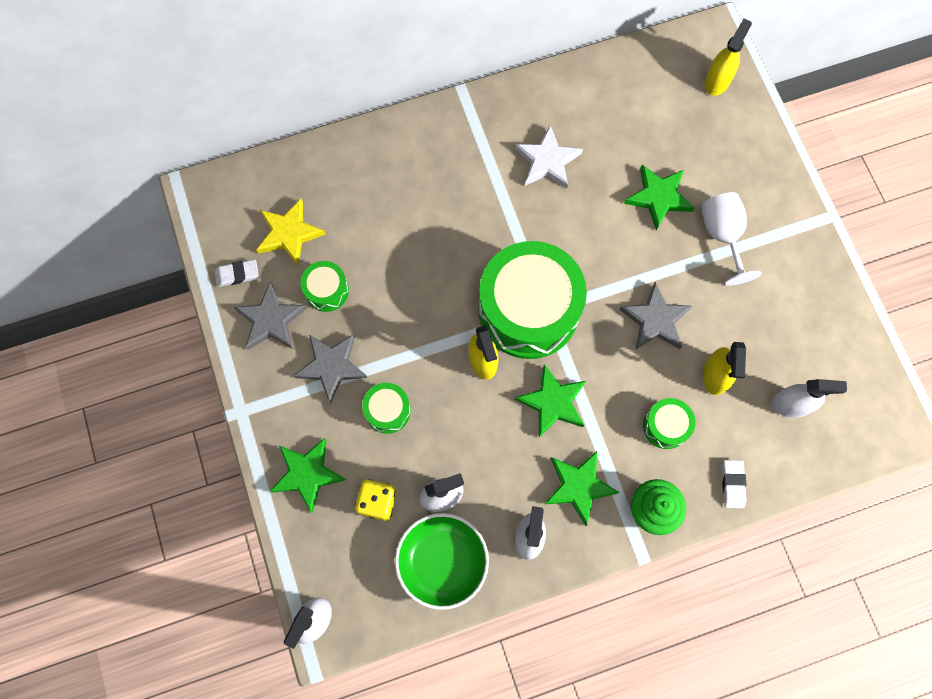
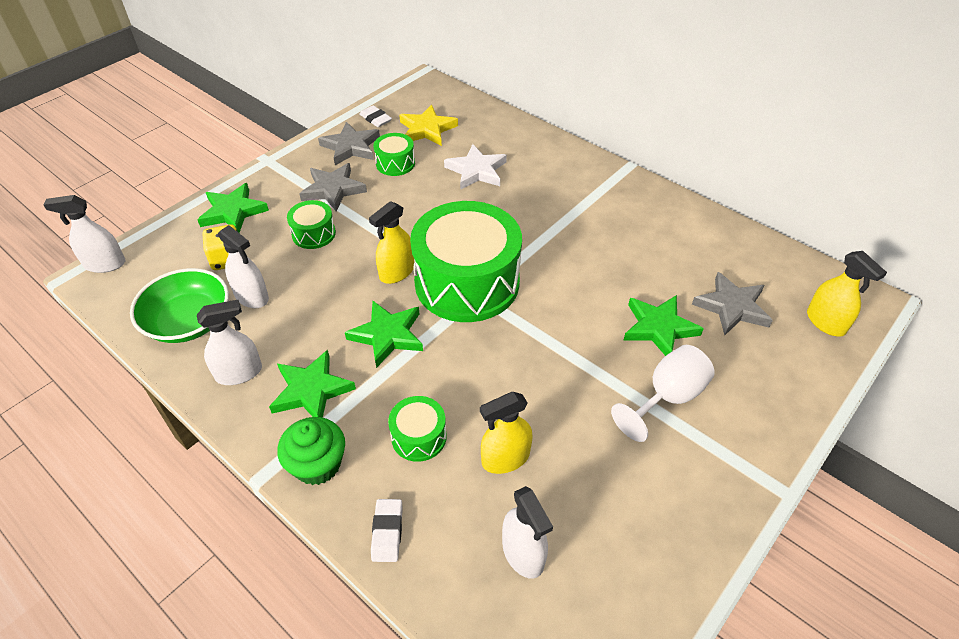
camera: 60 degrees right, 25 degrees down
(547, 161) = (618, 238): white star -> white star (476, 171)
(655, 320) = (528, 379): grey star -> grey star (732, 307)
(717, 81) = (825, 322): yellow spray bottle -> yellow spray bottle turned 60 degrees clockwise
(732, 484) = (387, 532): white eraser -> white eraser turned 60 degrees counterclockwise

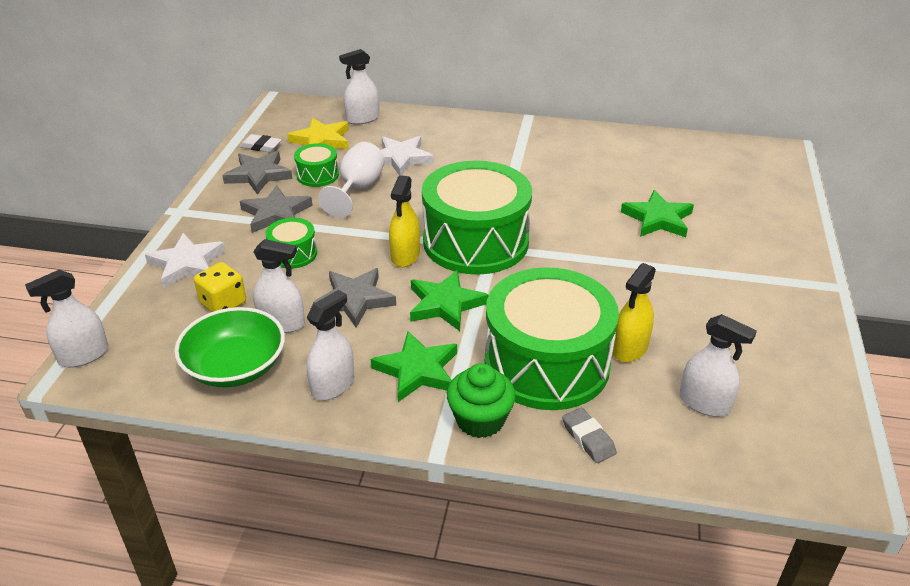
camera: 30 degrees left, 10 degrees down
(233, 212) = (187, 264): green star -> white star
(387, 532) = (588, 438): white eraser -> grey eraser
(419, 437) = (546, 364): green drum -> green drum, size x2.27
(479, 118) = (362, 119): none -> white spray bottle
(667, 398) = (707, 261): white goblet -> white goblet (358, 189)
(732, 307) = (695, 187): grey star -> grey star (354, 300)
(825, 322) = (766, 174): yellow spray bottle -> none

